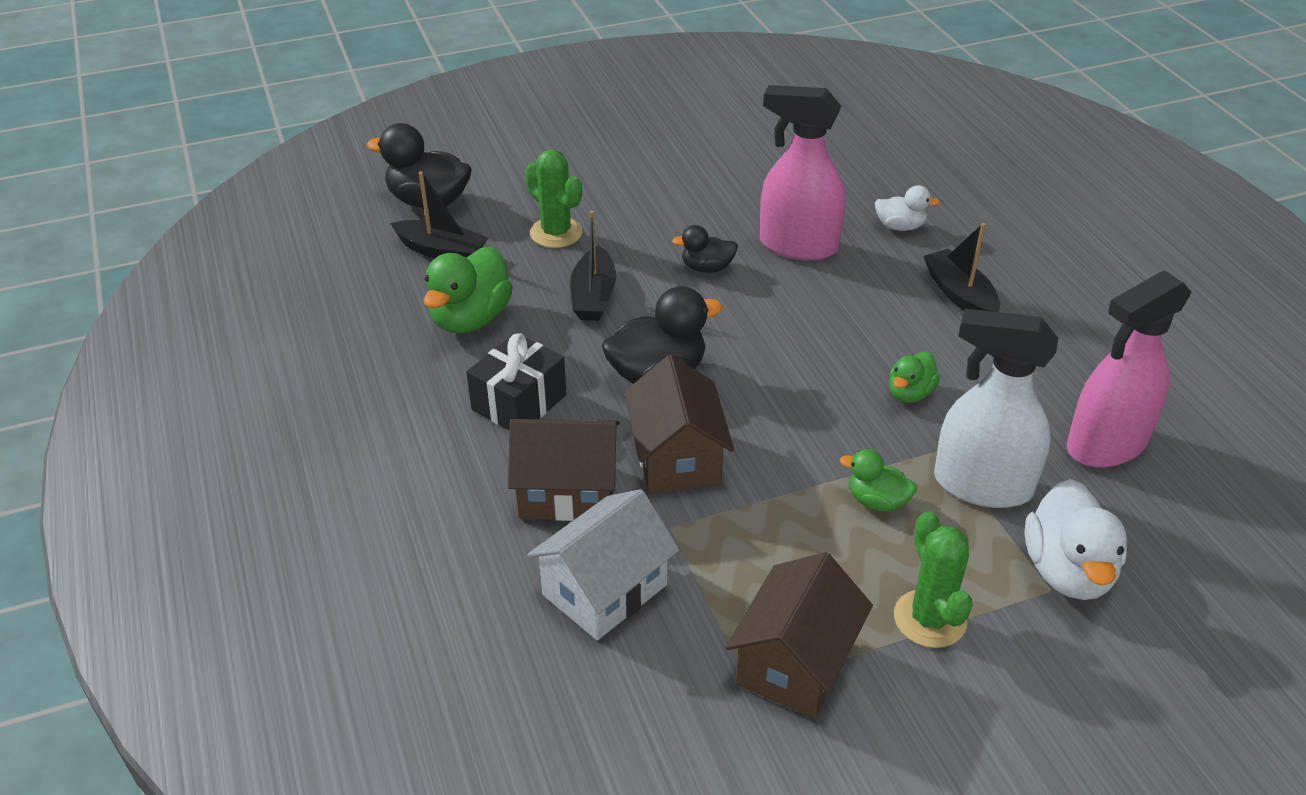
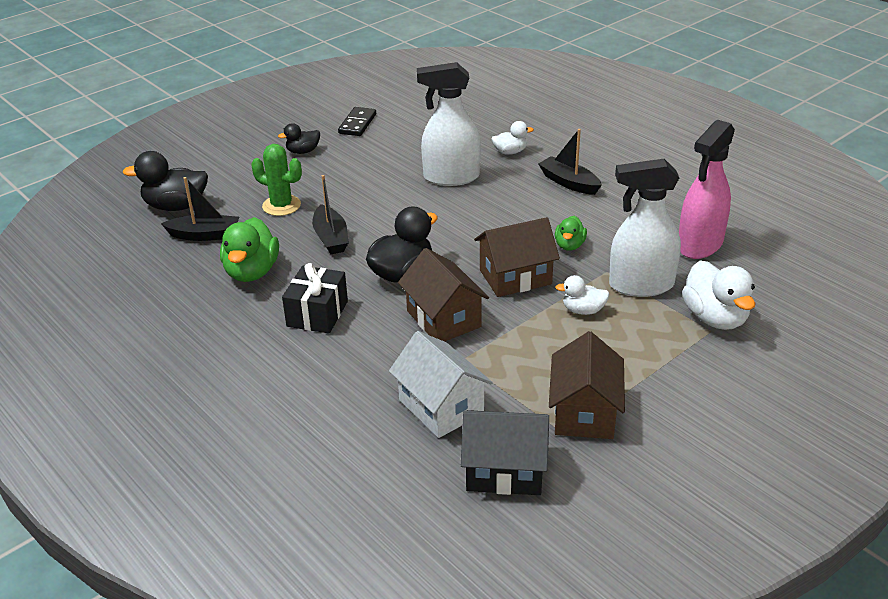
camera: 20 degrees left, 5 degrees down
(567, 491) = (382, 357): brown house -> brown house (515, 277)
(605, 590) = (441, 407): white house -> white house turned 60 degrees counterclockwise
(638, 716) = (504, 470): none -> black house
(707, 268) = (398, 204): black duck -> black duck (303, 151)
(714, 136) = (357, 124): none -> black domino
(797, 245) = (451, 177): pink spray bottle -> white spray bottle
(876, 501) = (583, 310): green duck -> white duck
(930, 619) = (650, 365): green cactus -> none

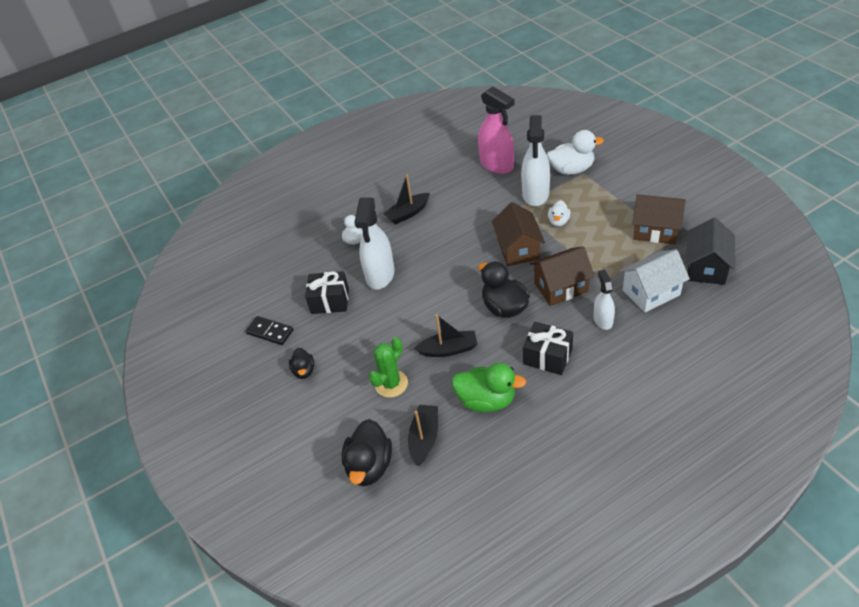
camera: 75 degrees left, 10 degrees up
(383, 359) = (603, 320): none -> white spray bottle
(405, 151) = (330, 301): none -> black gift
(569, 245) = (486, 220): green duck -> none

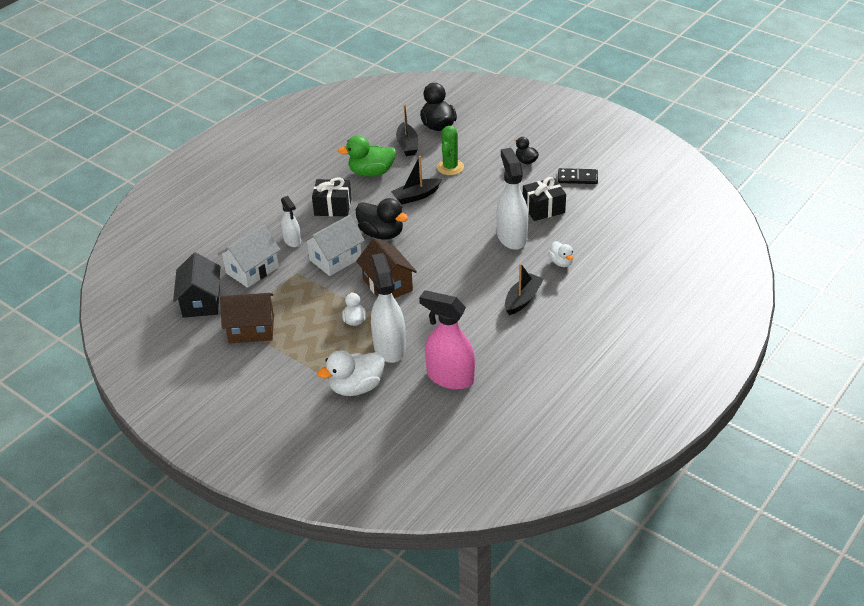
camera: 155 degrees right, 5 degrees down
(561, 287) = (335, 259): brown house -> white house

